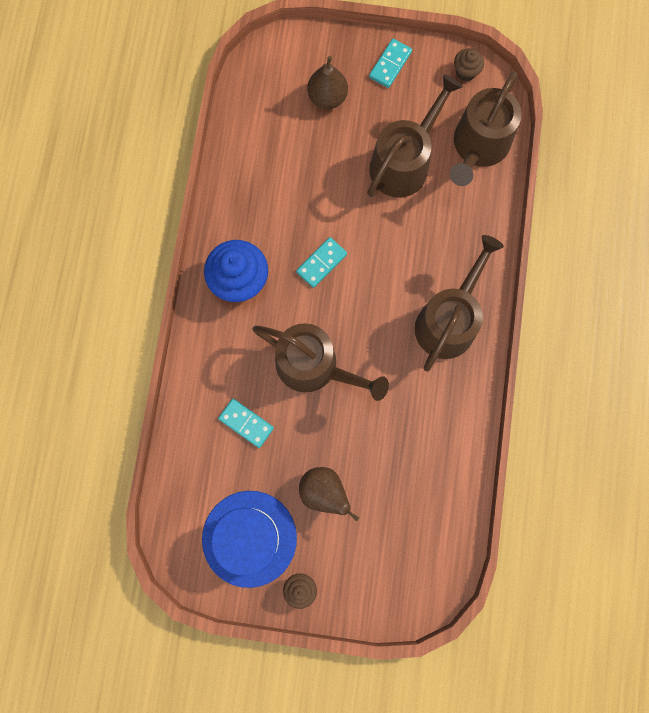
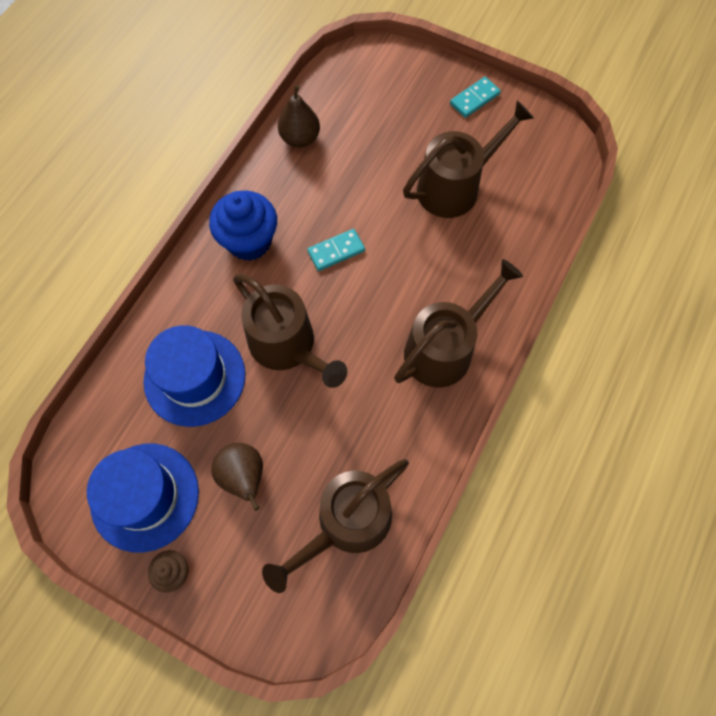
camera: 20 degrees right, 10 degrees down
(246, 423) = (195, 377): turquoise domino -> blue hat
(327, 97) = (403, 108): brown pear -> brown pear (300, 138)
(465, 72) = (546, 126): brown cupcake -> none
(478, 146) = (536, 195): brown watering can -> brown watering can (347, 523)

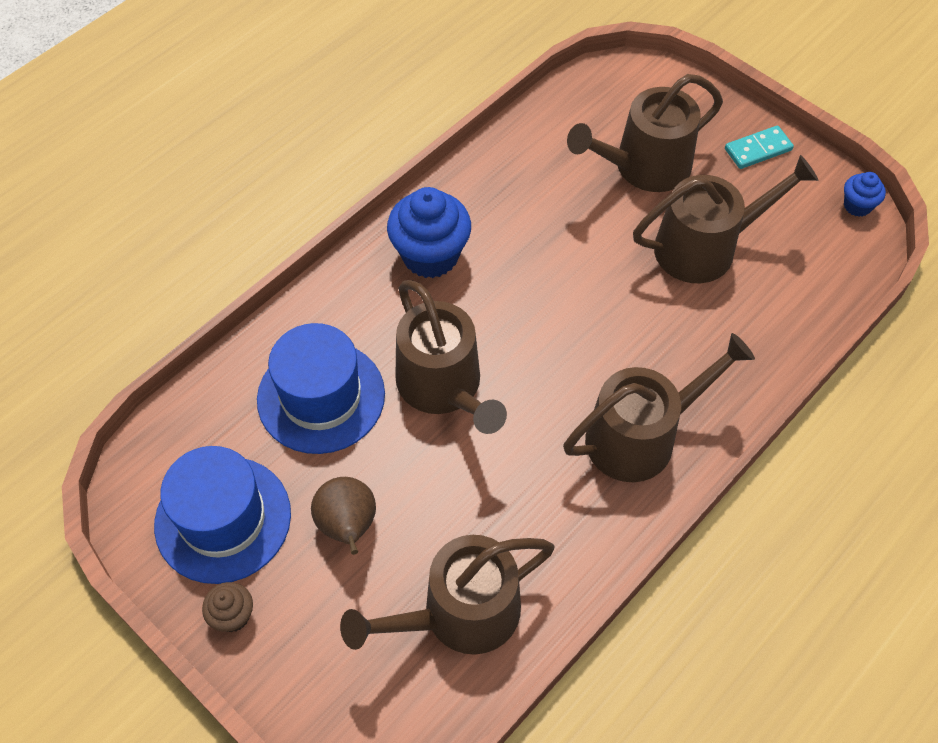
camera: 15 degrees right, 10 degrees down
(300, 138) = (525, 151): brown pear -> none
(336, 251) = (534, 290): turquoise domino -> none
(394, 131) = (644, 167): none -> brown watering can
(557, 128) = (857, 206): none -> blue cupcake

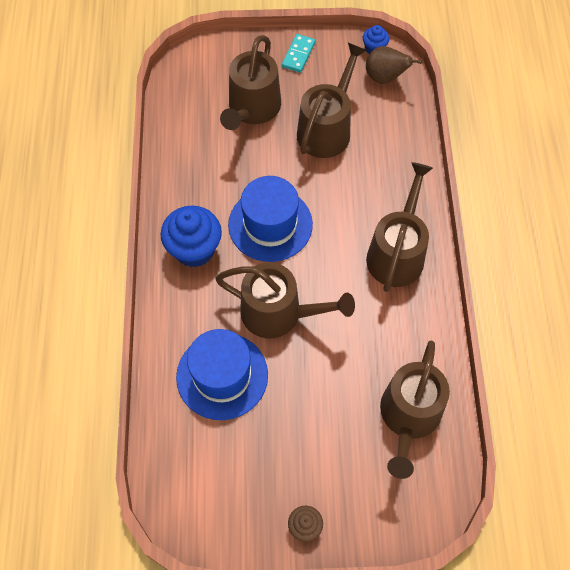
camera: 45 degrees left, 5 degrees up
(223, 519) = (244, 485): blue hat -> blue hat (270, 224)
(348, 526) = (310, 427): brown pear -> brown pear (385, 78)

